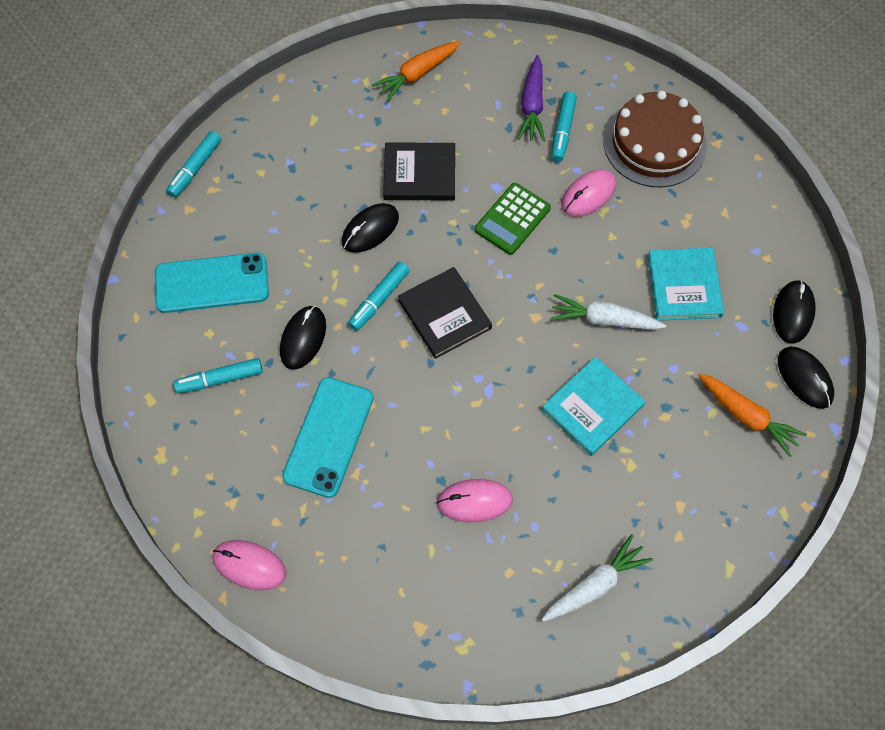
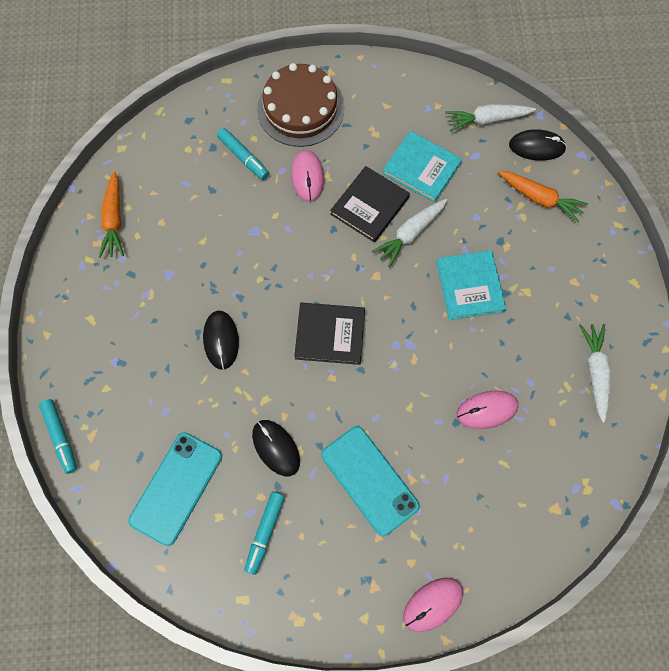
camera: 55 degrees left, 5 degrees up
(379, 299) = (284, 372): turquoise marker -> none
(419, 174) = (201, 275): black book -> black book (370, 206)
(474, 501) = (487, 410): pink mouse -> pink mouse turned 45 degrees clockwise
(512, 219) = (288, 238): green calculator -> none
(532, 105) = (206, 162): purple carrot -> none
(746, 416) = (539, 198): orange carrot -> orange carrot turned 45 degrees clockwise
(793, 313) = (487, 120): black mouse -> white carrot

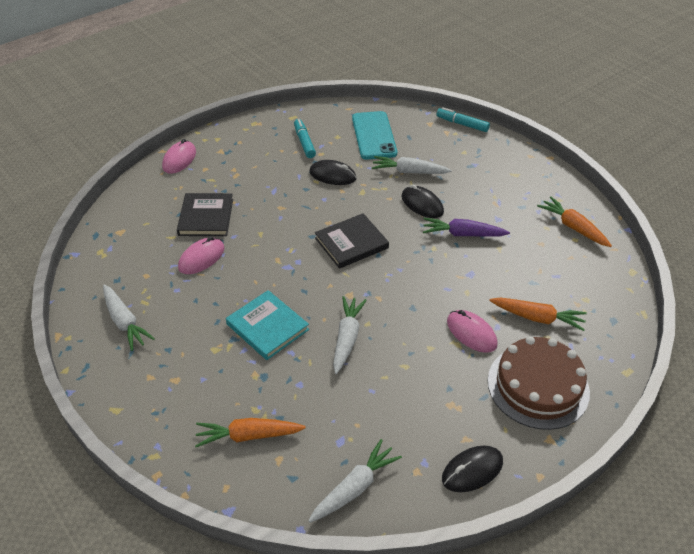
camera: 145 degrees right, 25 degrees down
(191, 397) = (409, 172): none -> white carrot
(218, 277) = (463, 234): none -> purple carrot
(243, 157) = (537, 318): turquoise marker -> orange carrot
(369, 480) = (259, 189): turquoise phone -> none
(370, 206) = (399, 340): black book -> black book (206, 217)
(421, 168) = (381, 398): turquoise book -> none
(536, 147) = (283, 489): black mouse -> black mouse (472, 470)

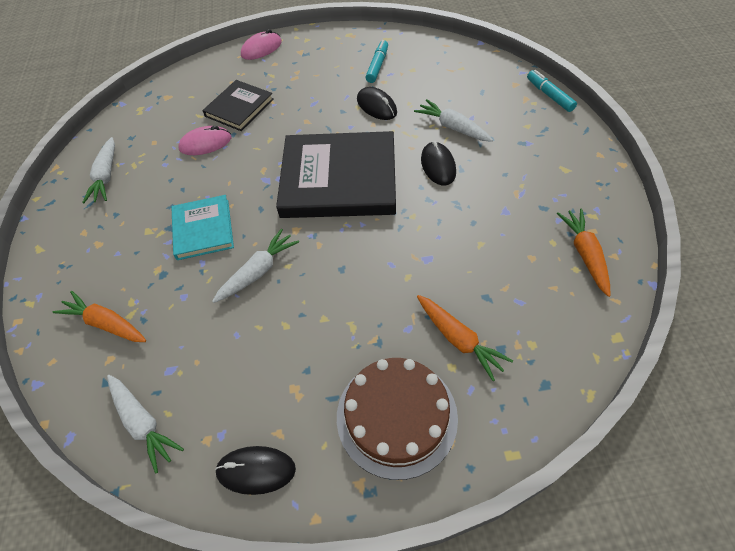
camera: 35 degrees right, 10 degrees up
(351, 243) = (339, 179): black book -> black book, size x1.84
(354, 487) = (143, 423): white carrot -> white carrot turned 60 degrees clockwise
(374, 135) = (448, 79): turquoise phone -> none
(463, 234) = (454, 213): purple carrot -> none
(471, 333) = (376, 323): pink mouse -> none

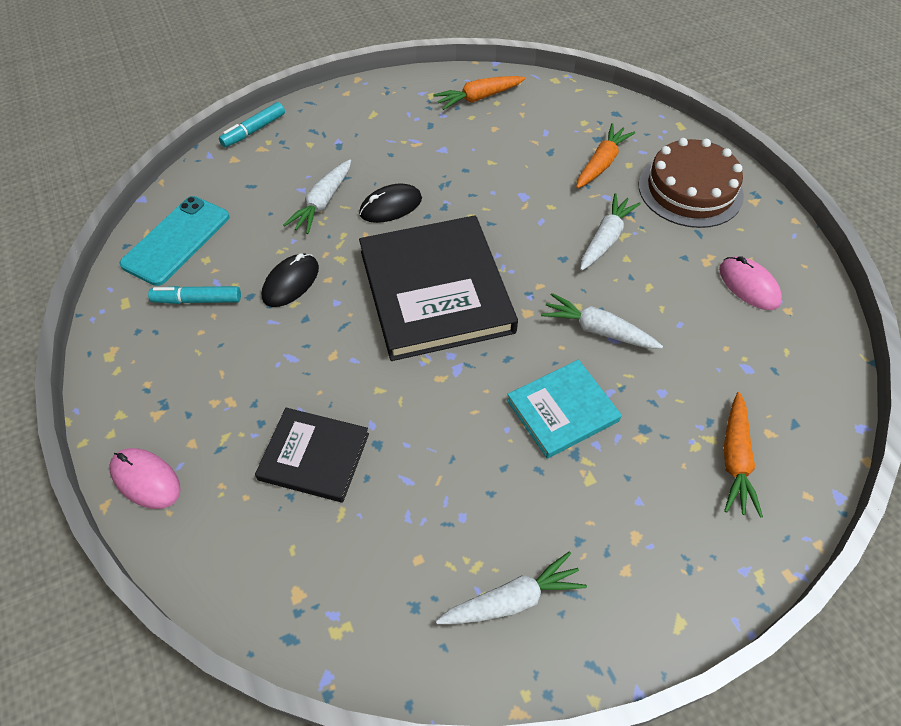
camera: 110 degrees left, 0 degrees up
(143, 423) = (808, 367): white carrot -> white carrot (605, 239)
(205, 143) = (405, 474): pink mouse -> pink mouse (748, 285)
(256, 470) = (788, 266): black mouse -> none
(434, 57) = (176, 240): none -> turquoise phone

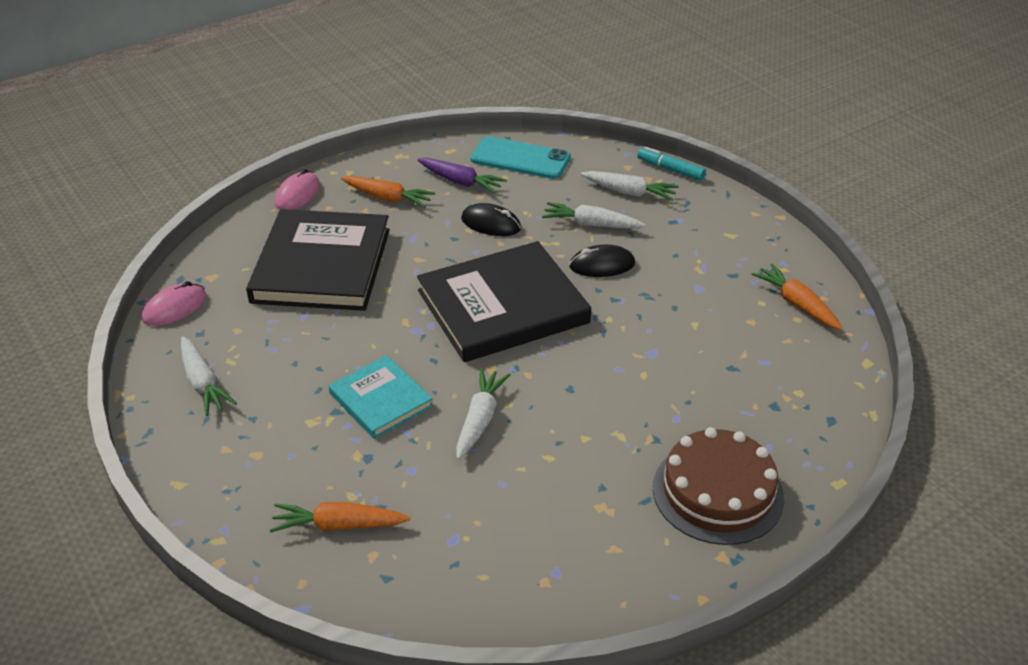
camera: 80 degrees right, 15 degrees down
(197, 300) = (460, 182): turquoise marker -> purple carrot
(314, 457) = (321, 265): black book -> black book, size x1.84
(391, 206) = (602, 265): black mouse -> black mouse turned 60 degrees counterclockwise
(601, 163) = (730, 411): orange carrot -> orange carrot (388, 198)
(605, 239) = (608, 419): white carrot -> white carrot (629, 192)
(748, 285) = (573, 545): pink mouse -> pink mouse (175, 308)

